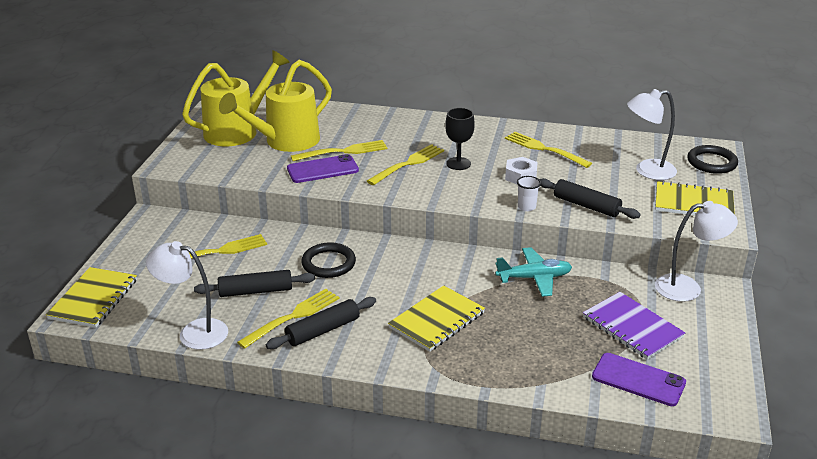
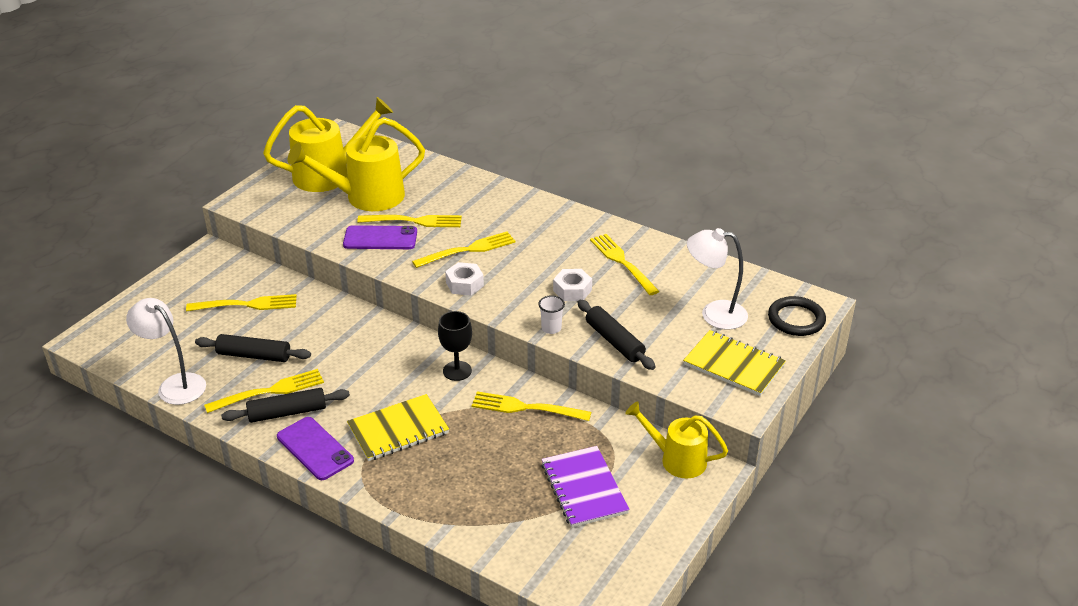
camera: 20 degrees right, 5 degrees up
(94, 299) = (112, 329): yellow notebook -> none
(328, 263) = (338, 342): black ring -> none
(426, 189) = (464, 284): none -> white nut
(458, 163) = (519, 260): black goblet -> black goblet (457, 371)
(534, 278) = (525, 408): turquoise plane -> yellow fork
(638, 380) = (547, 546): purple phone -> purple phone (315, 448)
(687, 288) = (676, 459): white lamp -> yellow watering can

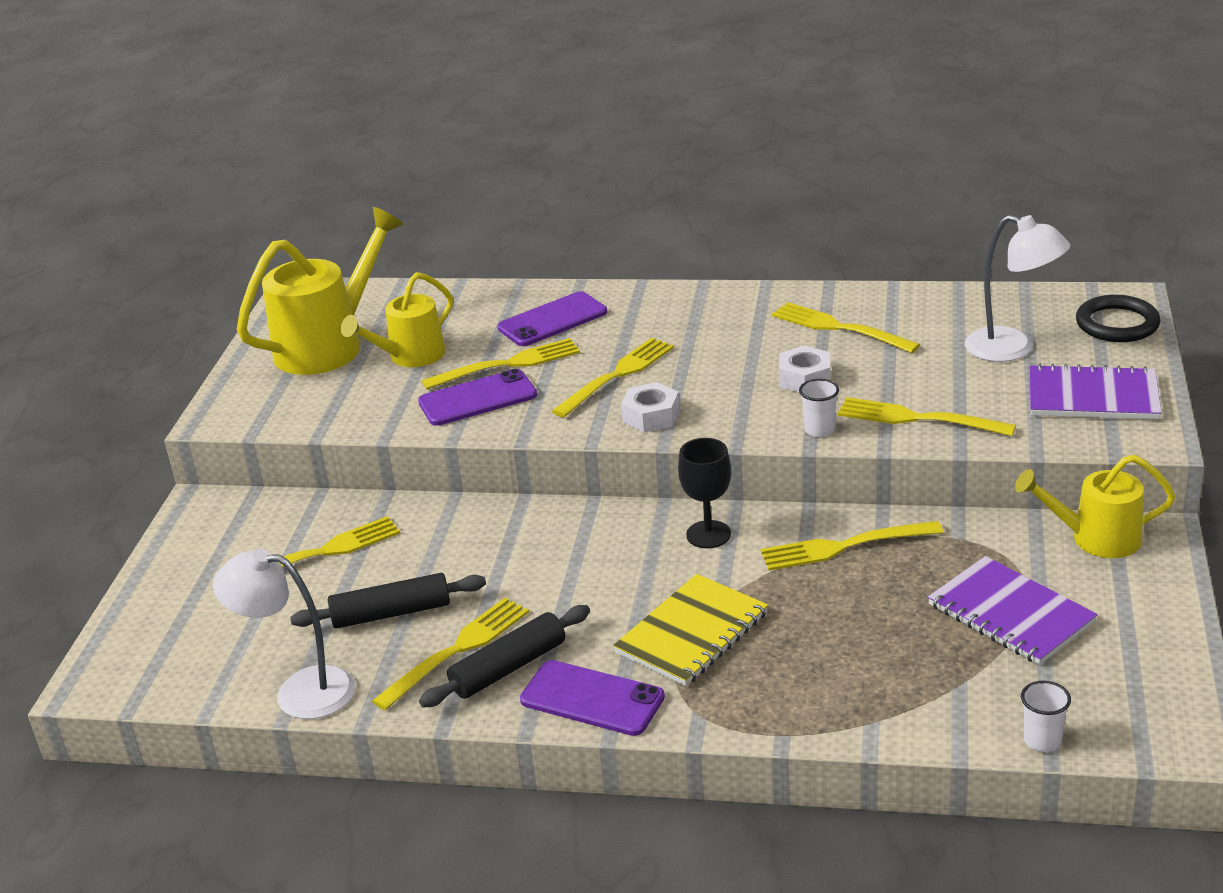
camera: 20 degrees left, 5 degrees down
(366, 197) = (410, 357): yellow watering can -> yellow watering can, size x0.63
(462, 199) = (552, 320): none -> purple phone
(532, 575) = (1042, 741): none -> white cup
(614, 341) = (917, 418): black rolling pin -> yellow fork
(714, 314) = (1012, 349): white lamp -> white lamp turned 135 degrees counterclockwise
(734, 365) = (1092, 396): yellow notebook -> purple notebook

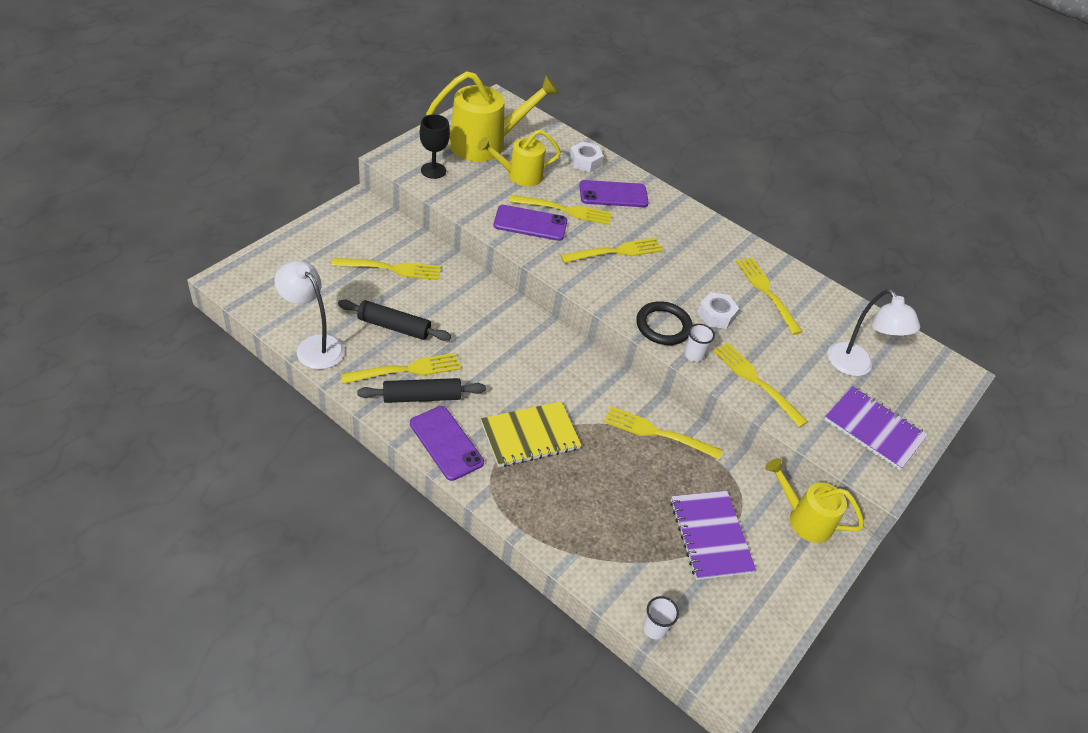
camera: 20 degrees right, 15 degrees up
(651, 416) = (610, 289): white nut -> white nut (585, 162)
(708, 534) = (592, 379): black goblet -> black goblet (433, 170)
(1117, 324) = (936, 387): black ring -> black ring (663, 326)

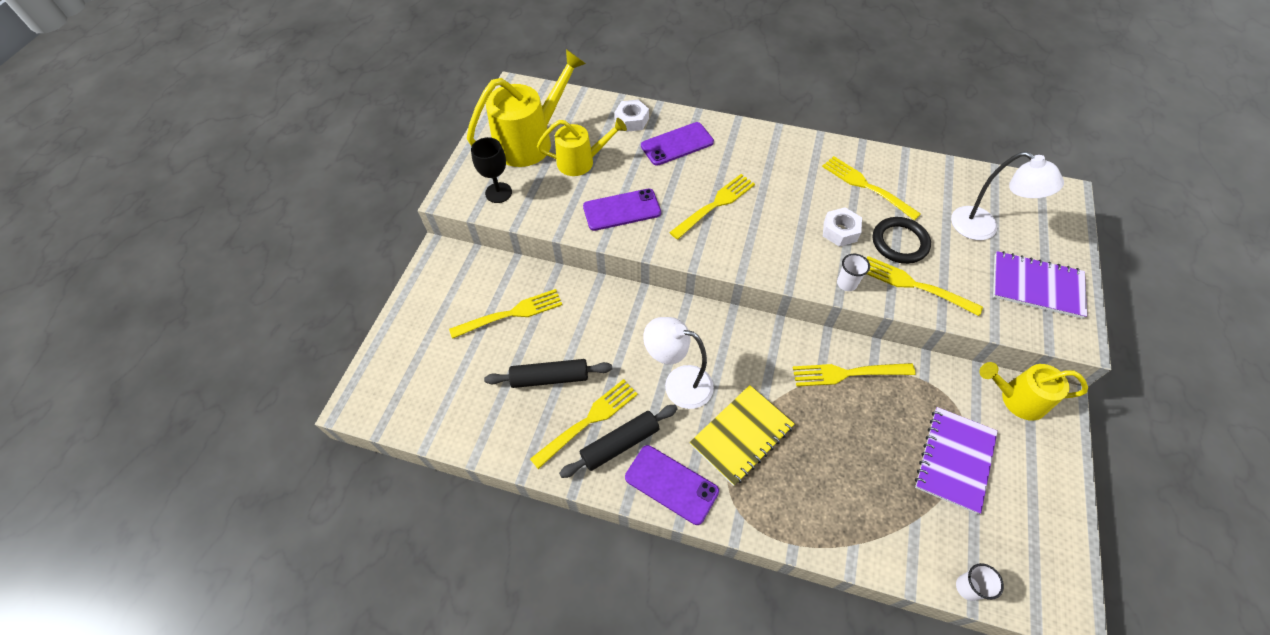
camera: 15 degrees left, 10 degrees up
(314, 346) = (485, 438): white lamp -> white lamp (678, 383)
(519, 175) = (581, 162): yellow watering can -> yellow watering can turned 150 degrees counterclockwise
(565, 210) = (644, 181): yellow fork -> none
(663, 326) = (803, 265): black ring -> black ring (899, 242)
(710, 536) = (954, 460): purple notebook -> purple notebook turned 60 degrees clockwise

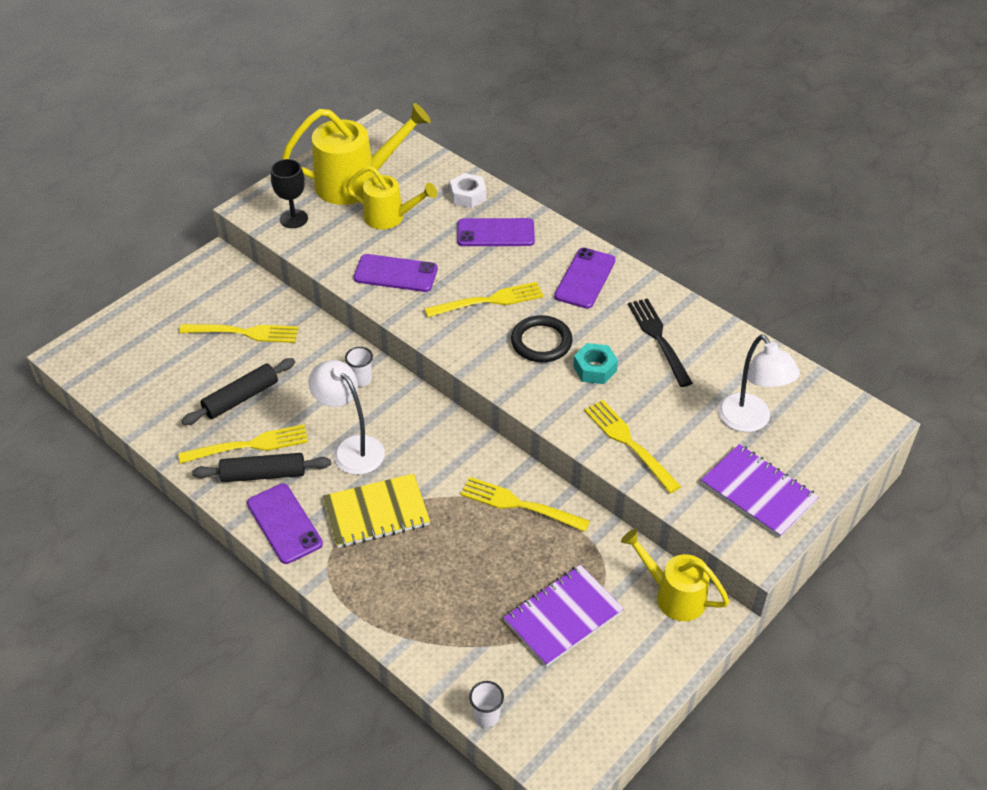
camera: 25 degrees right, 10 degrees down
(550, 377) = (241, 398): black rolling pin -> black rolling pin turned 60 degrees counterclockwise
(774, 157) = (585, 278): none -> purple phone
(840, 231) = (595, 369): white nut -> turquoise nut
(846, 283) = (561, 416): white cup -> white cup (361, 379)
(866, 186) = (658, 338): yellow fork -> black fork
(899, 242) = (647, 401): black ring -> black ring (541, 342)

